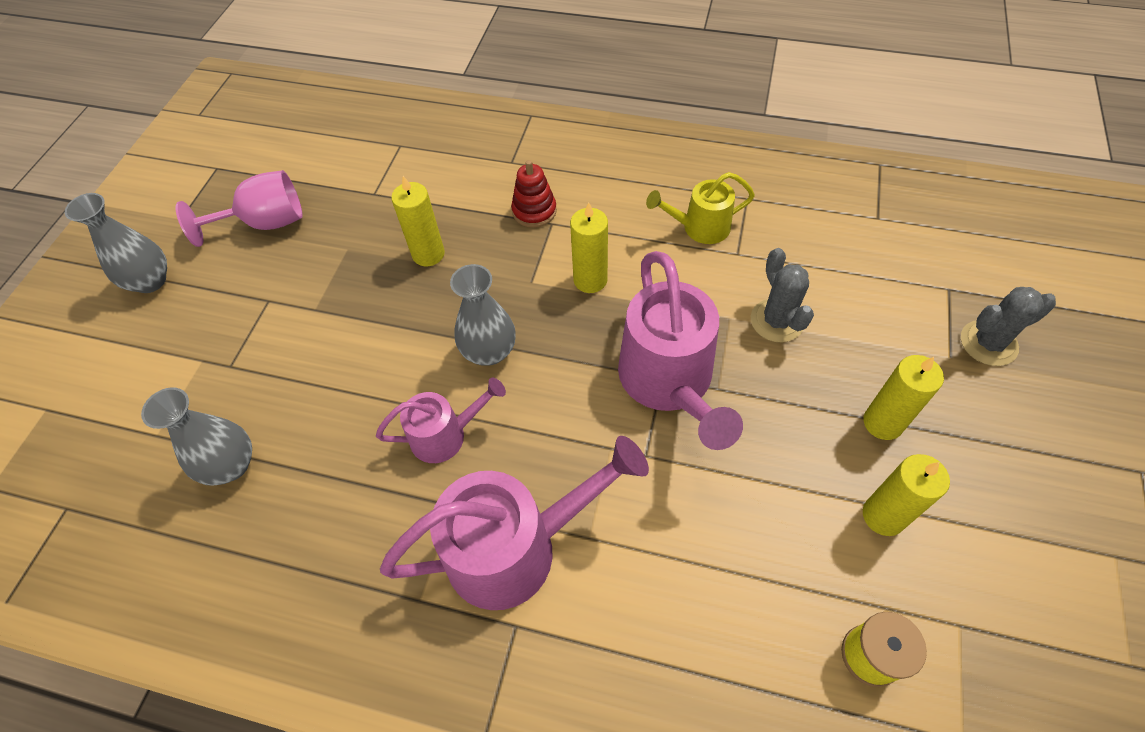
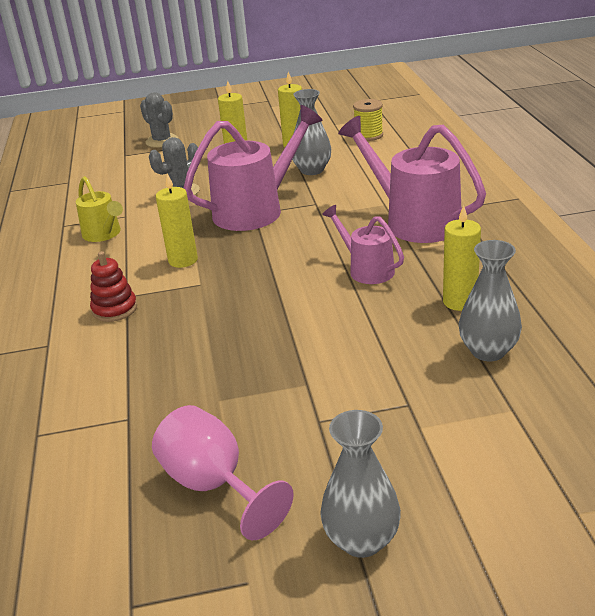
camera: 115 degrees left, 25 degrees down
(428, 254) = (198, 346): yellow candle -> yellow candle (459, 302)
(489, 351) = (282, 278): grey vase -> grey vase (312, 170)

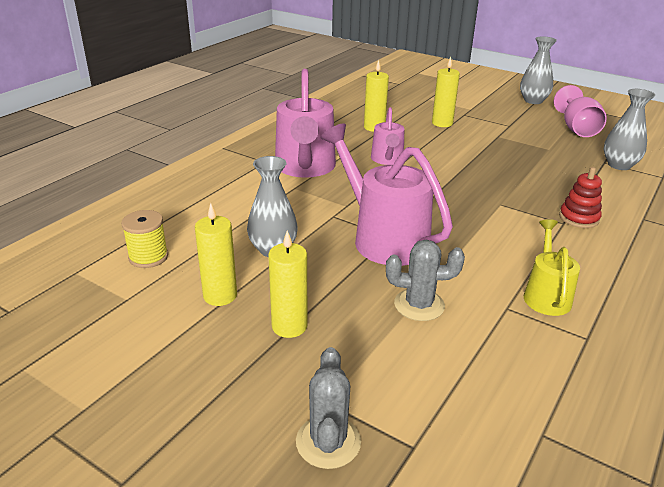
camera: 140 degrees left, 0 degrees up
(183, 260) = (495, 227): yellow candle -> yellow candle (442, 123)
(256, 210) = (383, 238): pink watering can -> pink watering can turned 45 degrees clockwise
(488, 351) = (401, 111): grey vase -> grey vase (619, 165)

